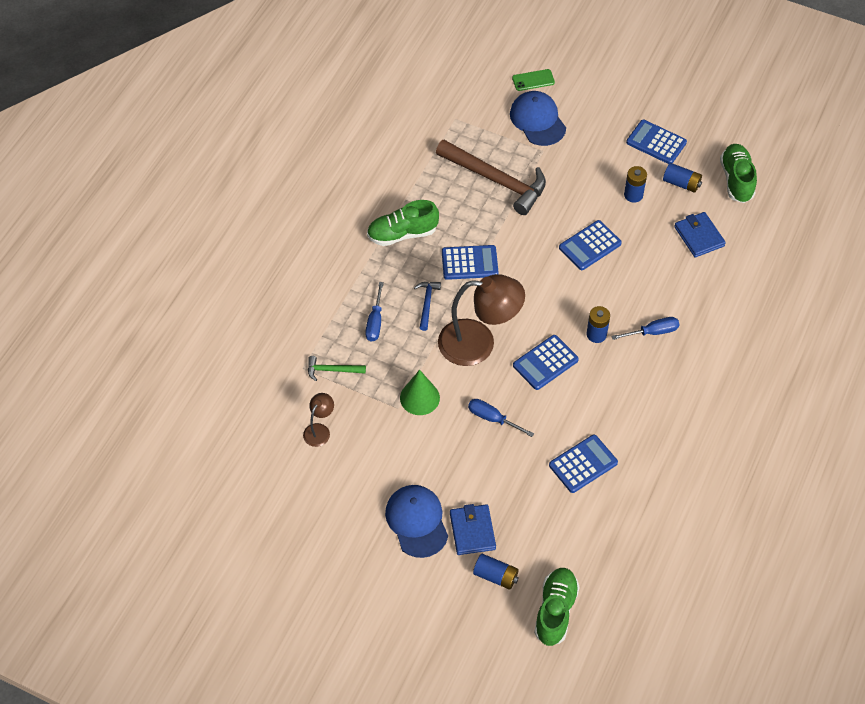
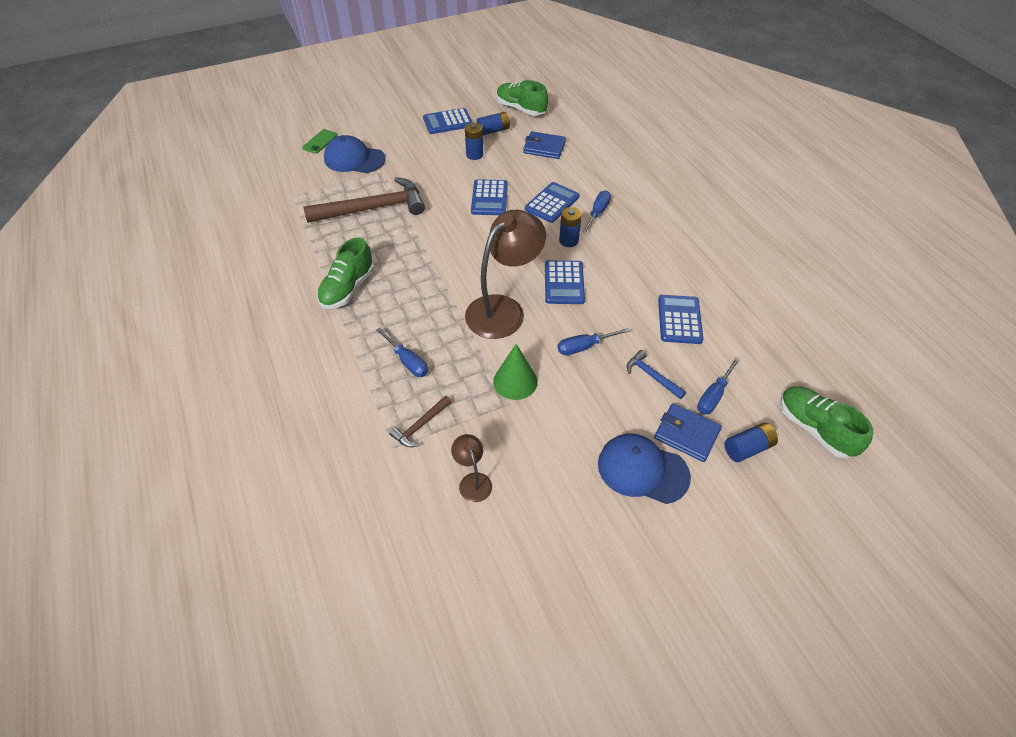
camera: 50 degrees left, 5 degrees down
(332, 370) = (420, 426): green hammer -> brown hammer
(427, 303) = (430, 316): blue hammer -> blue hammer (651, 376)
(469, 263) = (424, 267): blue calculator -> blue calculator (552, 203)
(525, 529) = (713, 395): none -> blue screwdriver

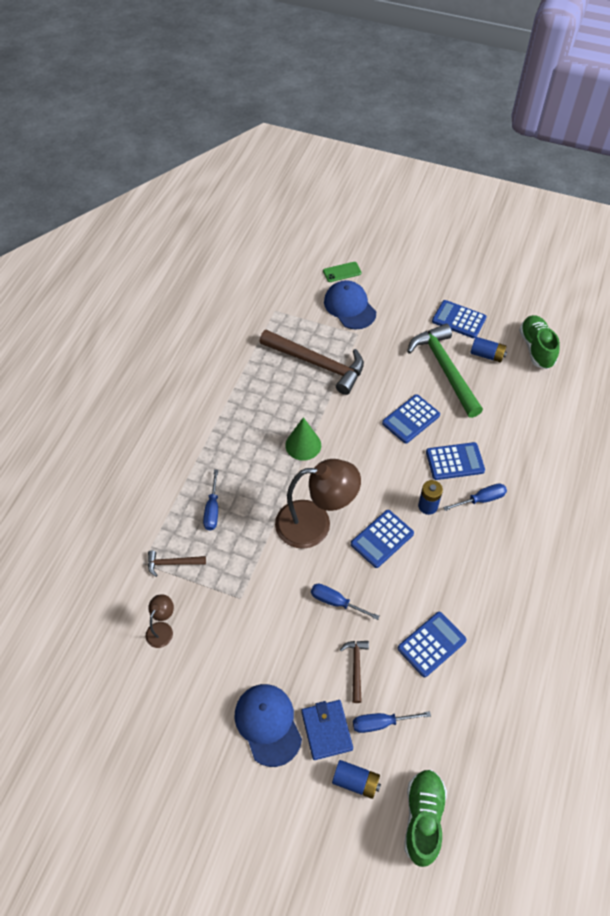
camera: 45 degrees right, 5 degrees up
(348, 288) = (233, 420): green shoe -> none
(474, 155) = (444, 368): blue battery -> green hammer
(515, 381) = (261, 585): green cone -> green cone (303, 445)
(544, 148) = (510, 403): blue wallet -> none
(651, 376) = (356, 667): blue hammer -> brown hammer

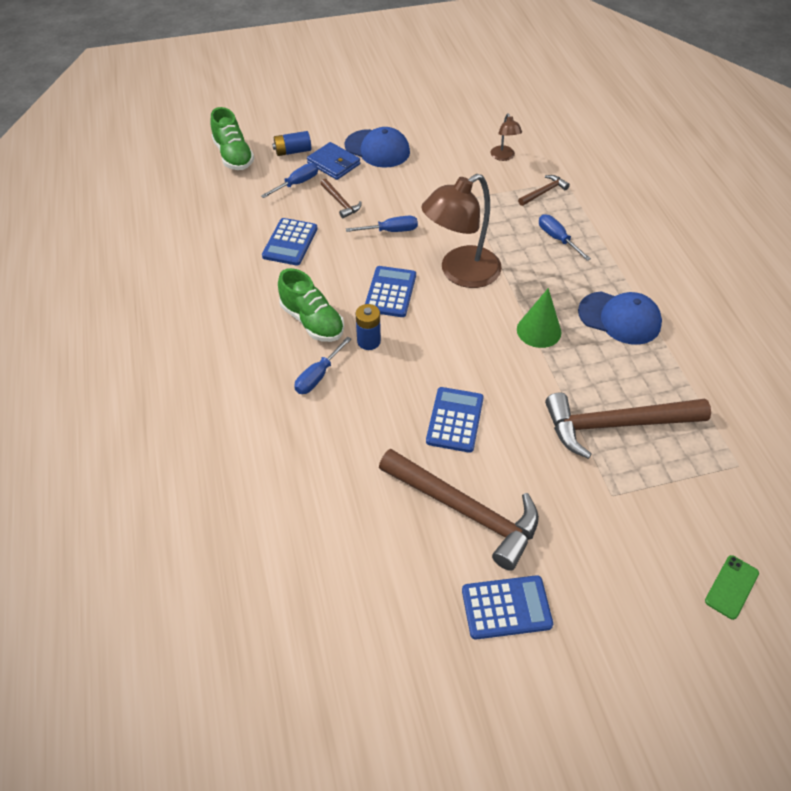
camera: 145 degrees right, 5 degrees down
(349, 307) = (662, 531): blue cap -> blue cap (619, 318)
(444, 368) = (466, 511): green hammer -> brown hammer
(455, 461) = (372, 400): blue calculator -> none
(487, 355) = (427, 569): blue battery -> none
(536, 348) = (365, 626): green shoe -> green shoe (312, 321)

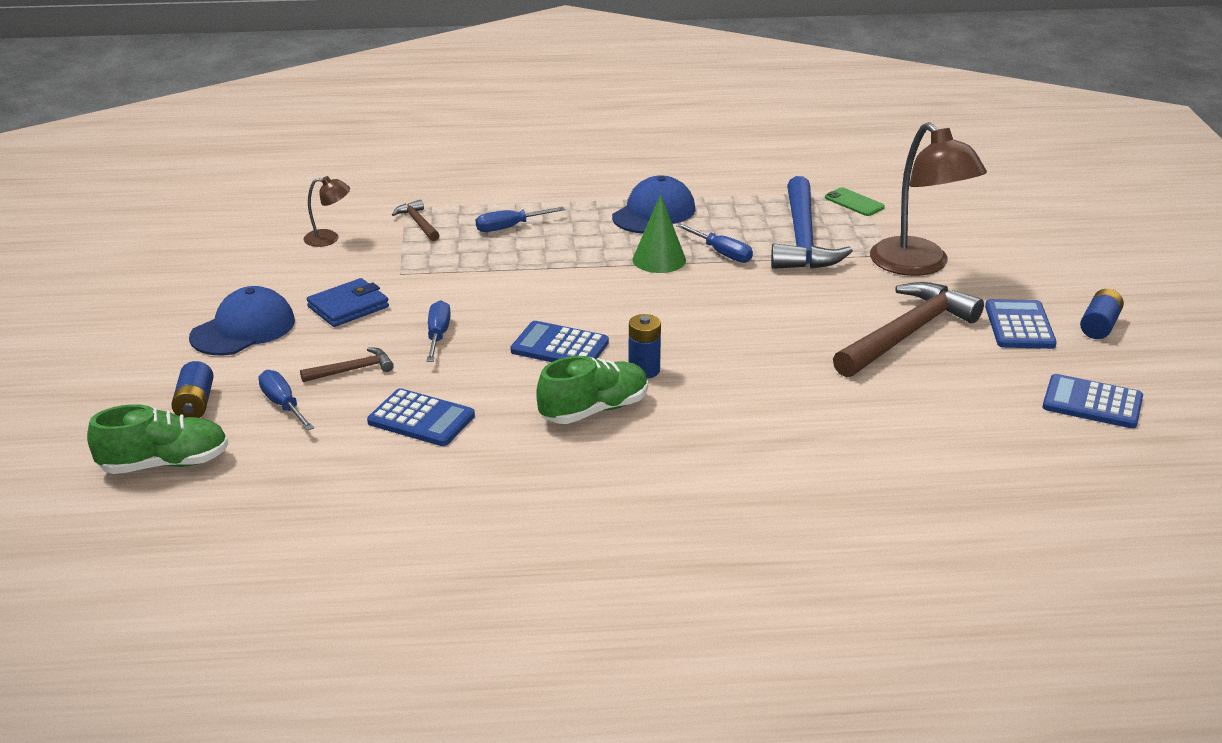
camera: 80 degrees left, 20 degrees down
(318, 376) = (695, 412): blue screwdriver -> blue screwdriver (721, 253)
(334, 164) = (254, 369): blue wallet -> blue wallet (348, 307)
(455, 420) = (782, 326): blue calculator -> blue calculator (1092, 403)
(460, 273) = (544, 295): brown lamp -> brown lamp (919, 265)
(527, 686) = (1099, 326): none -> blue battery
(614, 425) = (802, 239): brown hammer -> blue hammer
(731, 587) = (988, 219): green phone -> green phone (854, 202)

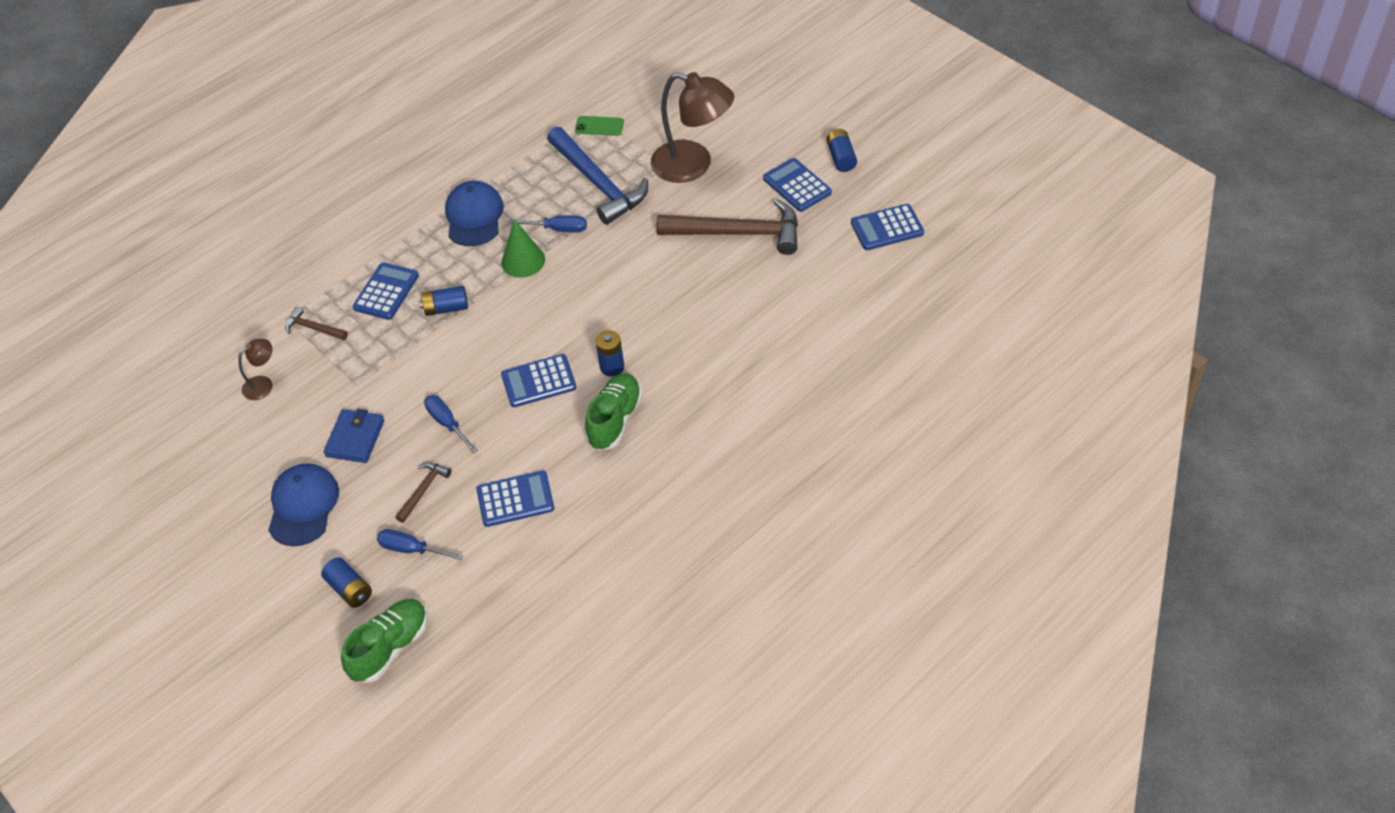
camera: 35 degrees left, 20 degrees up
(510, 227) = (386, 292): blue screwdriver -> blue calculator
(546, 260) = (446, 308): none -> blue battery
(907, 333) = (739, 233): brown hammer -> brown hammer turned 90 degrees clockwise

